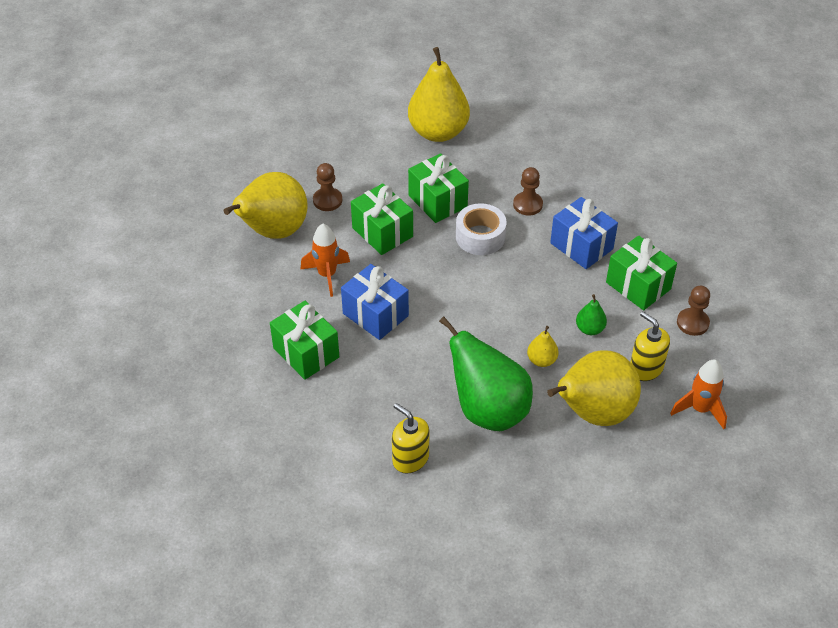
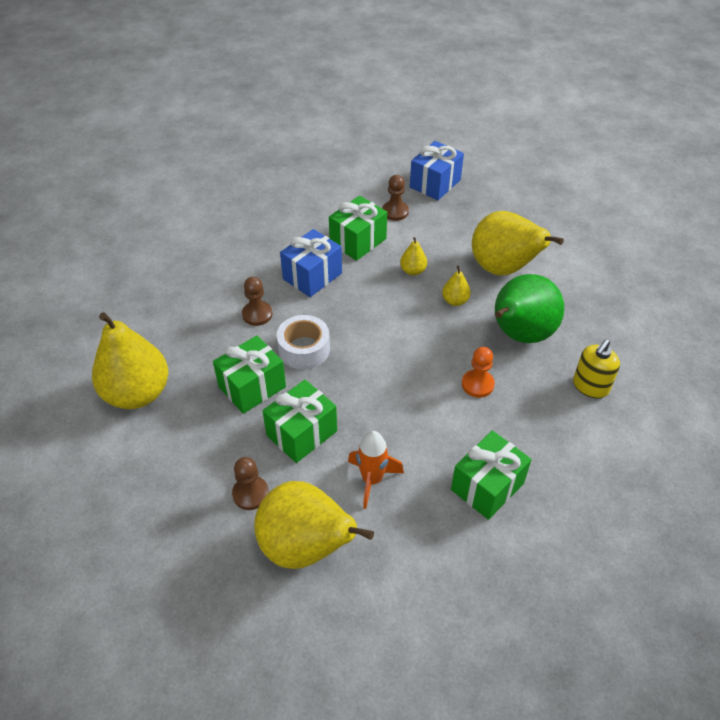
camera: 95 degrees left, 0 degrees up
(375, 315) = (423, 429): blue gift -> blue gift (435, 184)
(423, 363) = (477, 384): none -> orange pawn
(589, 329) = (413, 271): green pear -> yellow pear
(645, 368) = (449, 238): yellow soap dispenser -> none
(700, 409) = (482, 211): orange rocket -> none

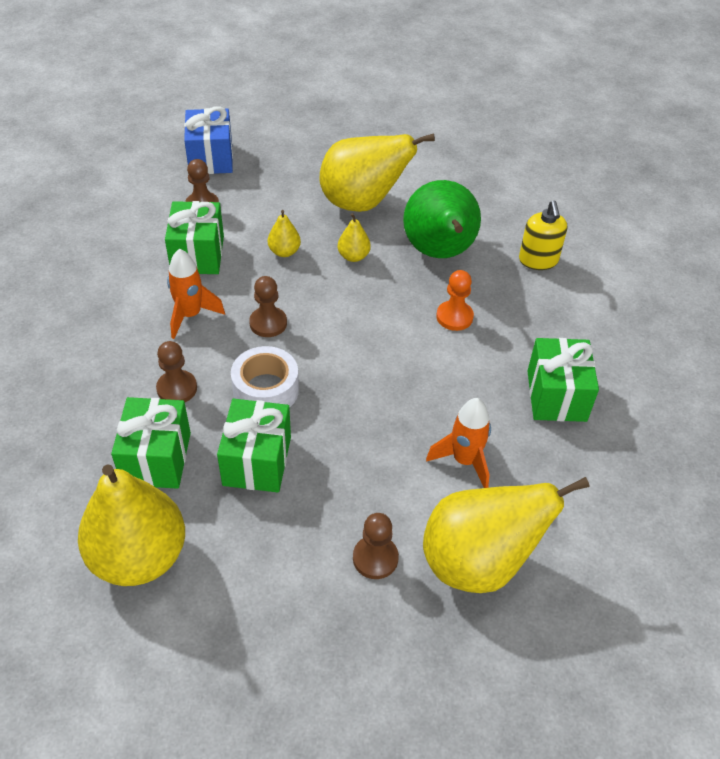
camera: 45 degrees left, 0 degrees up
(301, 433) = (356, 468): green gift -> green gift (156, 458)
(312, 276) = (190, 315): blue gift -> orange rocket
(351, 310) = (268, 323): none -> brown pawn

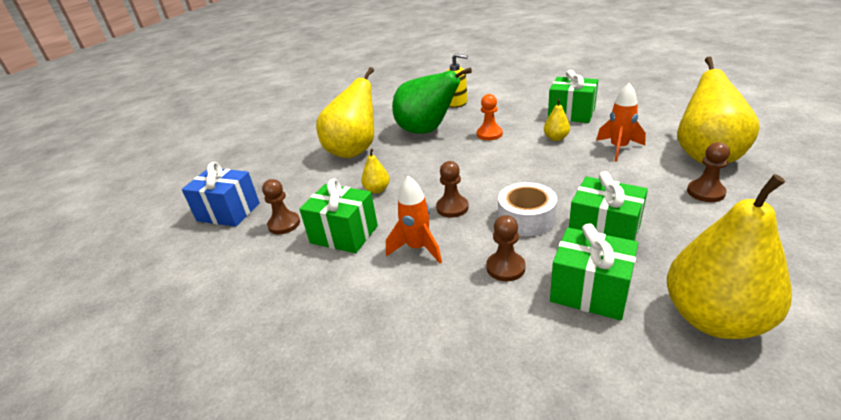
camera: 60 degrees left, 15 degrees down
(353, 256) = (406, 161): yellow pear -> yellow pear (556, 138)

